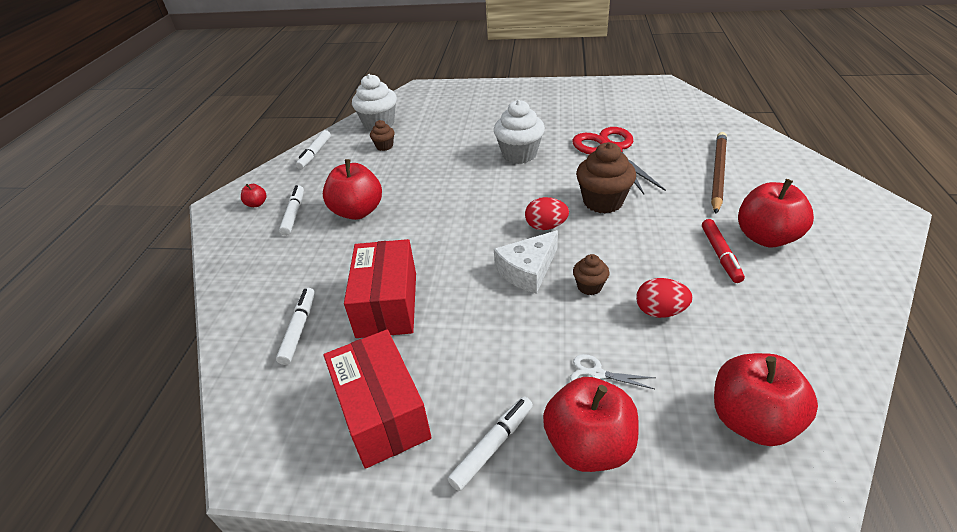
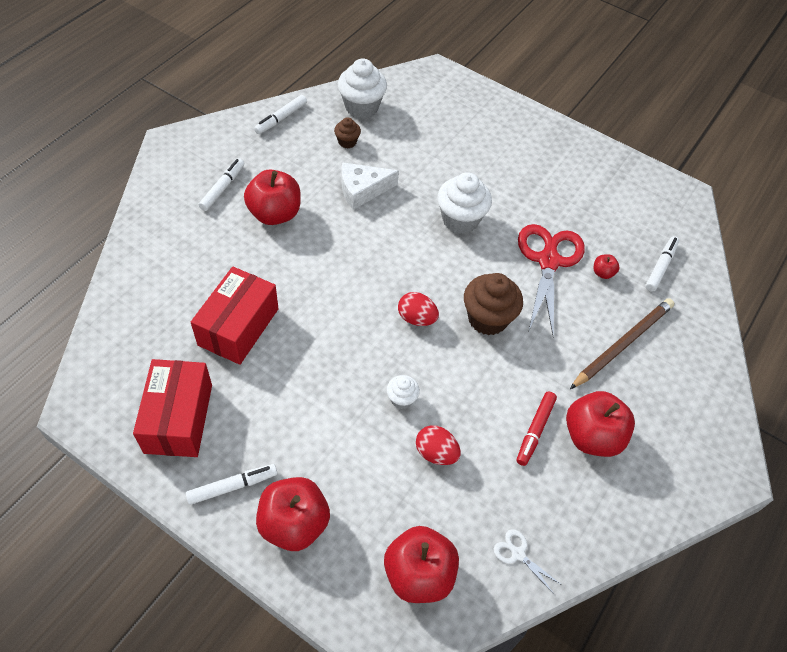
camera: 20 degrees right, 15 degrees up
(256, 204) = (199, 159): red apple -> red apple (602, 273)
(299, 329) = (163, 314): white marker -> white marker (660, 267)
(528, 270) = (366, 355): white cheese -> white cheese (362, 190)
(589, 286) = (401, 399): brown cupcake -> white cupcake
(597, 374) = (343, 476): white scissors -> white scissors (518, 554)

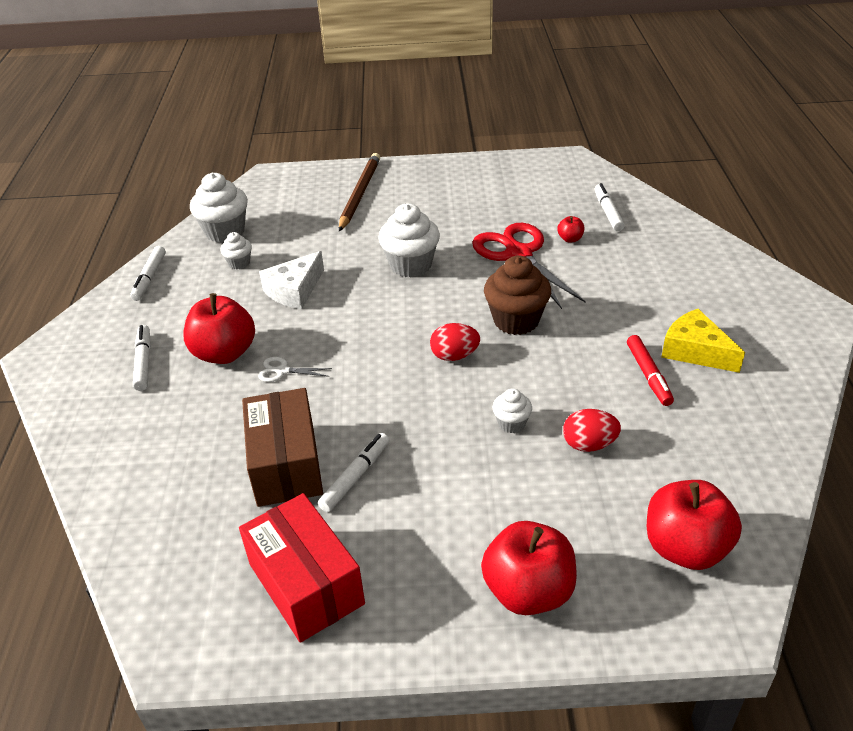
camera: 30 degrees left, 15 degrees down
(232, 486) = (430, 604): white marker -> white marker (355, 477)
(238, 327) = (286, 464): red box -> brown box
(347, 142) = (239, 263): brown cupcake -> white cupcake
(518, 554) = (743, 472): white scissors -> white scissors (282, 371)
(592, 436) = (695, 351): red apple -> yellow cheese
(623, 344) = (641, 276): brown pencil -> brown pencil (359, 194)

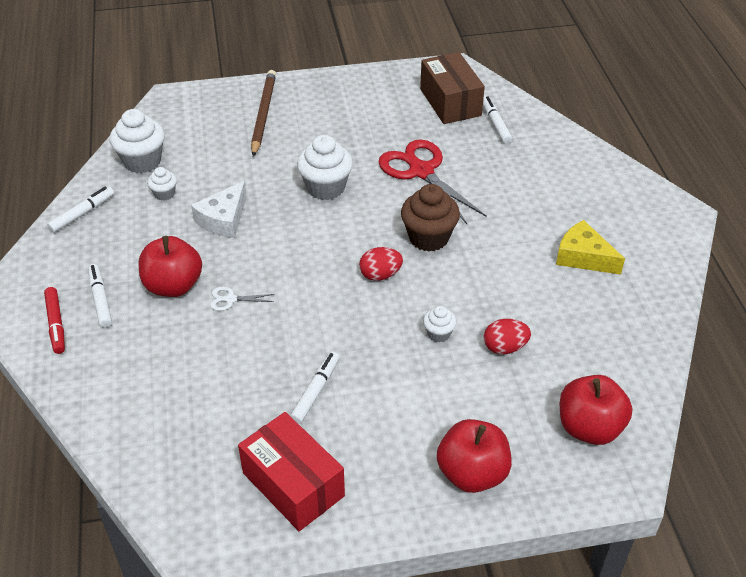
camera: 10 degrees left, 5 degrees up
(150, 278) = (82, 214): white marker -> white marker turned 135 degrees counterclockwise
(286, 464) = (253, 385): brown box -> brown box (450, 102)
(570, 239) = (465, 153): red apple -> none
(648, 375) = (546, 281): red marker -> red marker (56, 324)

